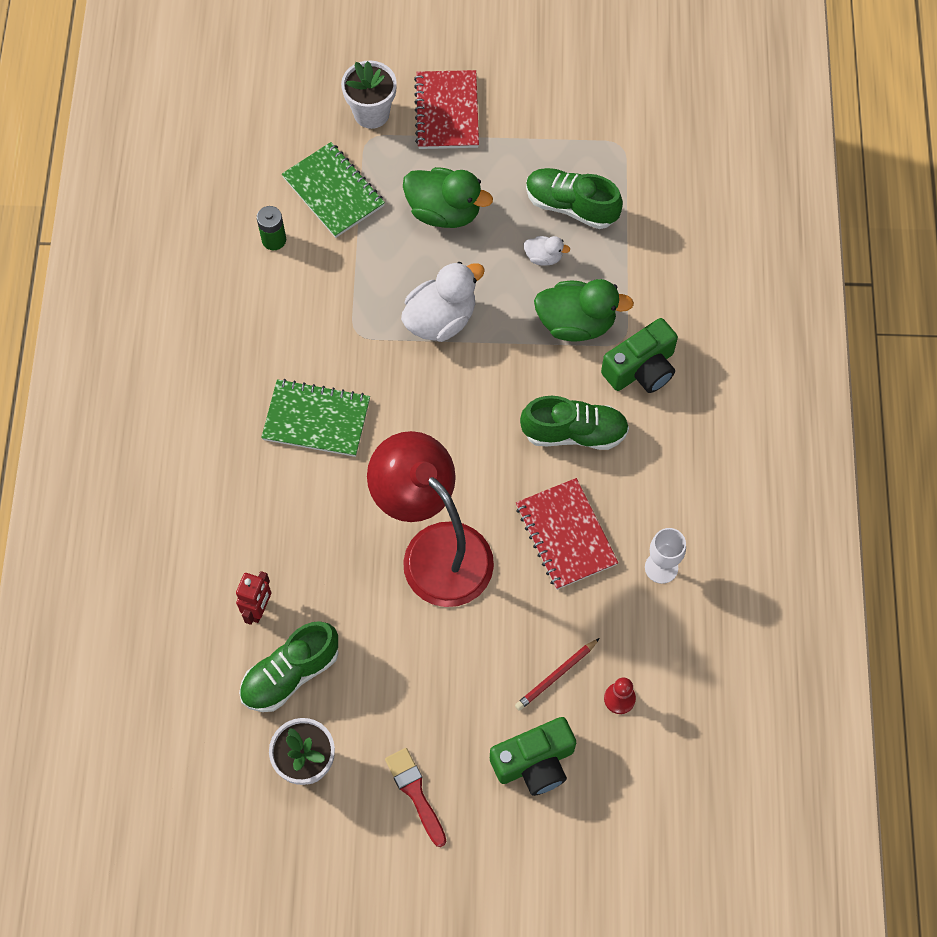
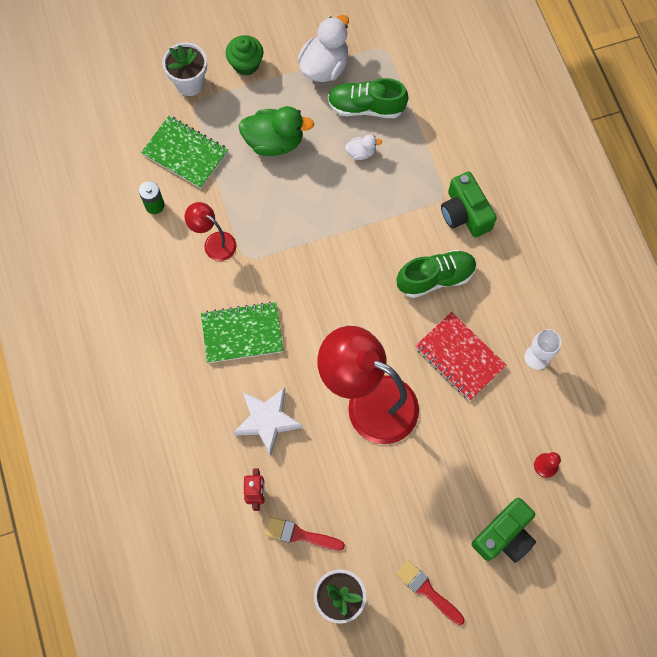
camera: 20 degrees left, 5 degrees up
(290, 674) = (300, 535): green shoe -> red brush
(305, 529) = (267, 420): none -> white star
(326, 305) = (214, 242): none -> red lamp
(441, 319) = (304, 225): white duck -> white duck (324, 66)
(447, 112) = (246, 64): red notebook -> green cupcake
(555, 675) = (494, 465): red pencil -> none
(576, 323) = (404, 194): green duck -> none
(641, 369) = (465, 213): green camera -> green camera turned 120 degrees clockwise

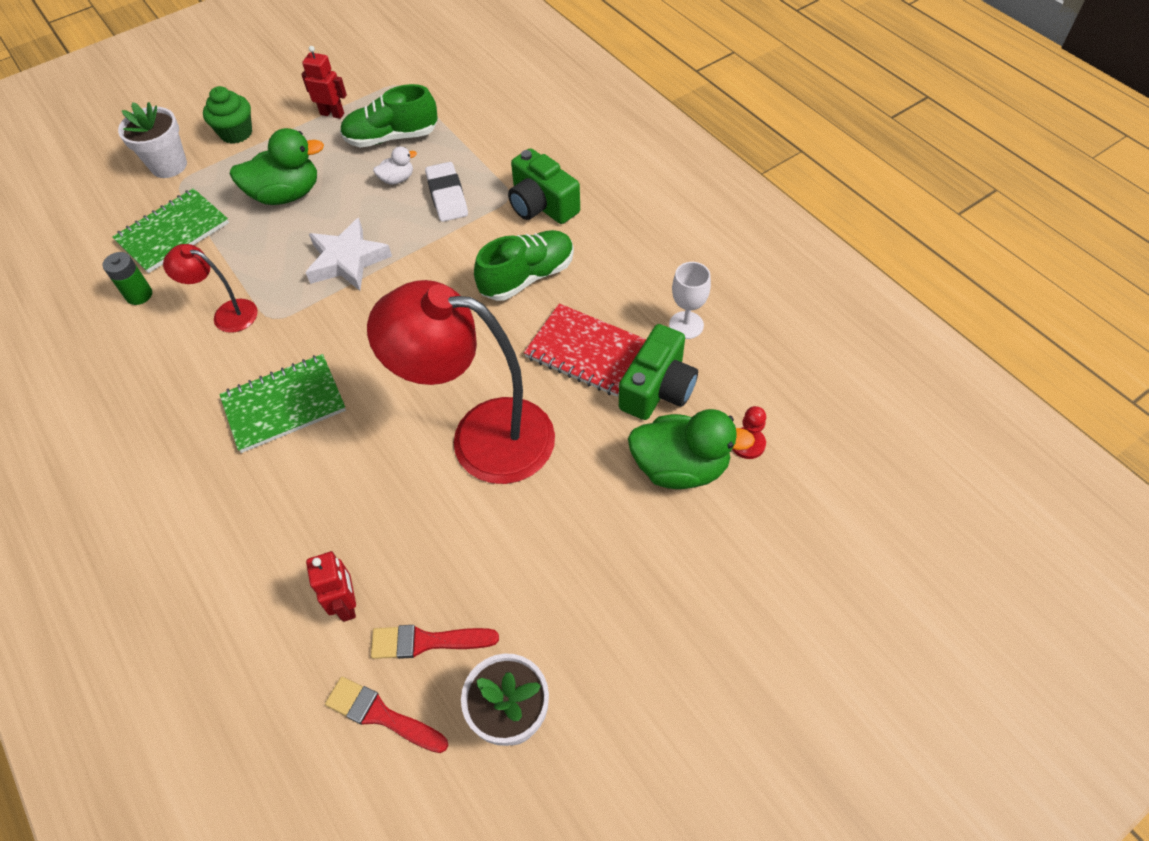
camera: 15 degrees left, 15 degrees down
(185, 153) = (173, 232): green notebook -> green notebook turned 60 degrees counterclockwise
(267, 420) = (342, 501): white star -> white star (347, 260)
(324, 66) = (332, 114): white duck -> red robot
(395, 181) = (447, 196): none -> white eraser
(427, 590) = (643, 661): red brush -> red brush (381, 715)
(494, 468) = (680, 467): none -> green duck
(504, 535) = (727, 549): green camera -> green camera (657, 388)

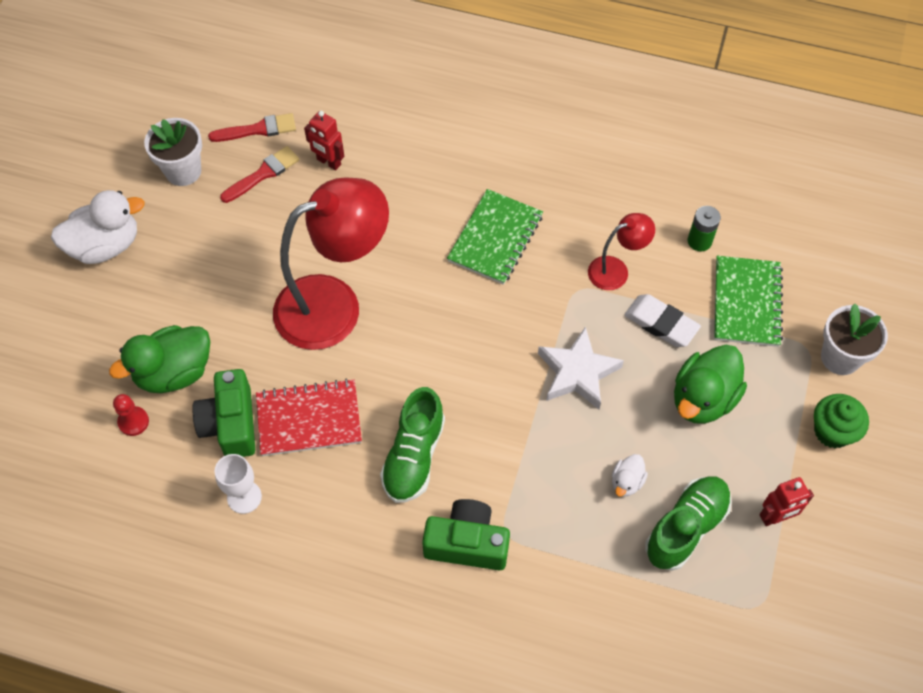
camera: 140 degrees right, 5 degrees up
(447, 196) = (562, 494): white eraser -> white eraser (661, 323)
(669, 670) = (105, 245): none -> white duck

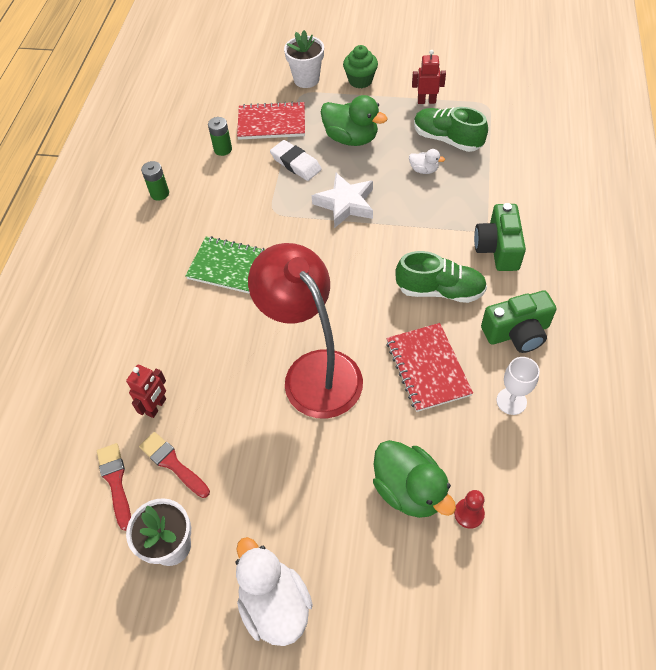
camera: 95 degrees left, 5 degrees down
(230, 423) = (448, 428): green camera -> green camera (517, 332)
(616, 270) = (253, 191): red lamp -> none
(628, 170) = (159, 193): none -> green battery
(661, 323) = (296, 163): white eraser -> white eraser turned 75 degrees counterclockwise
(747, 303) = (271, 123): green notebook -> red notebook
(775, 517) = (426, 101): red robot -> red robot turned 60 degrees counterclockwise

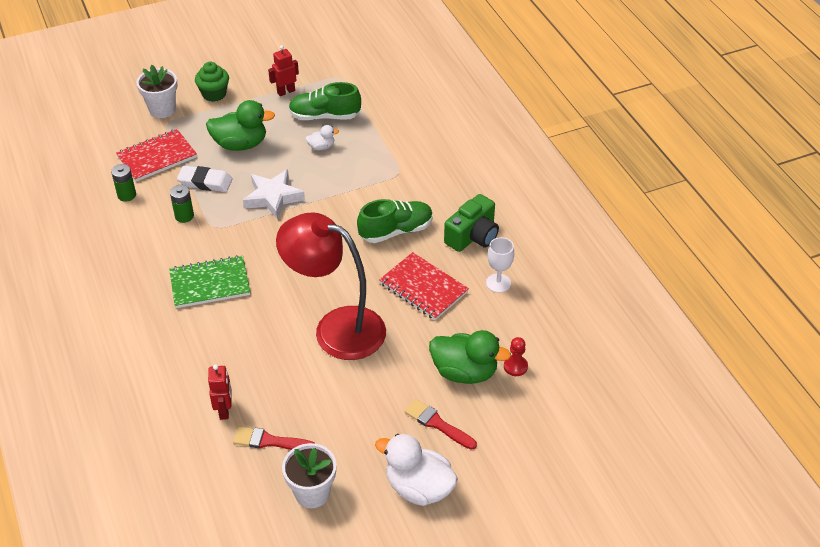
camera: 35 degrees left, 10 degrees down
(115, 481) = (231, 475): red brush -> red brush (437, 424)
(159, 193) = (94, 253): green battery -> green battery (184, 216)
(498, 248) = (420, 183): green camera -> none

